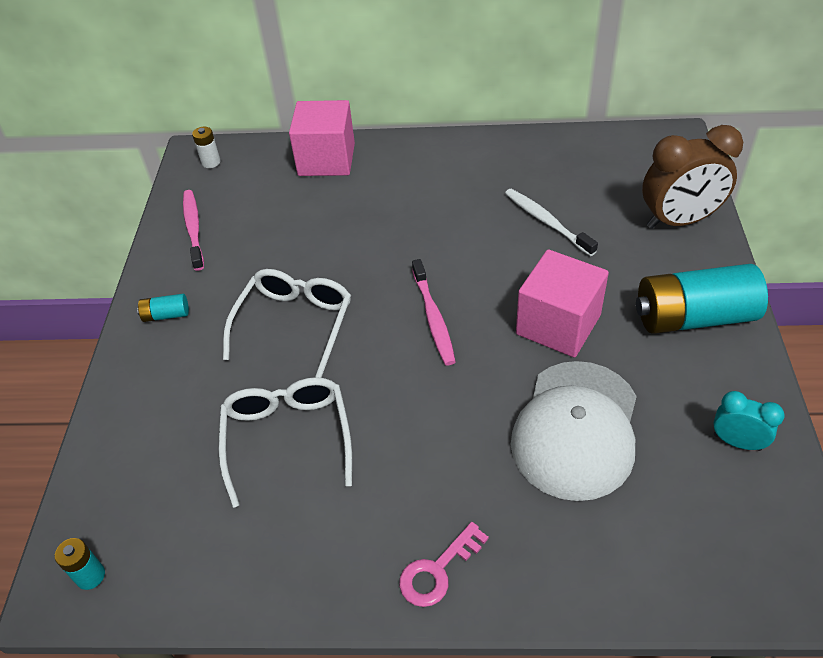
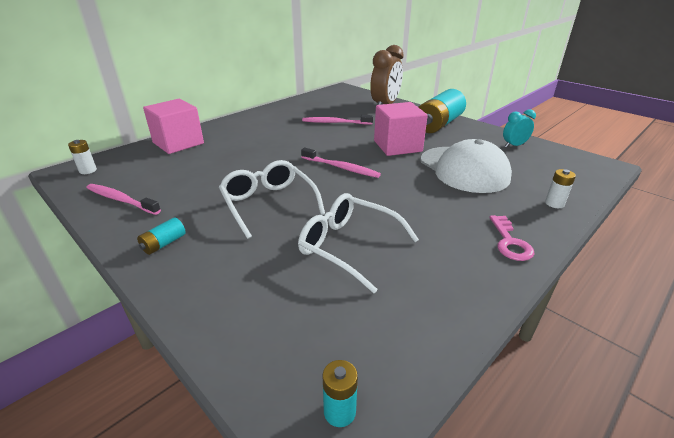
camera: 50 degrees left, 15 degrees down
(547, 222) = (335, 123): white toothbrush -> pink toothbrush
(592, 574) = (554, 203): none -> white battery

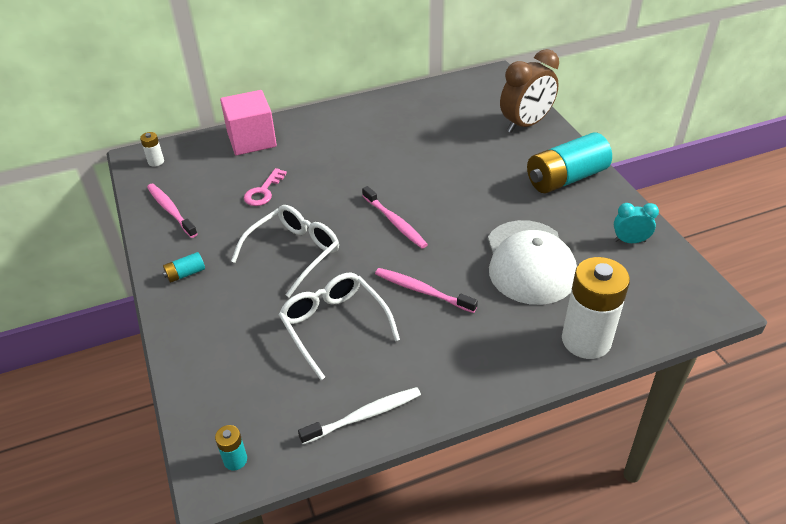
camera: 25 degrees right, 10 degrees up
(268, 204) = (294, 253): white glasses -> white glasses turned 45 degrees clockwise
(335, 123) = (439, 144): pink toothbrush -> pink toothbrush (422, 291)
(397, 146) = (483, 204): pink cube -> none
(442, 312) = (364, 416): none -> white toothbrush
(510, 242) = (488, 370): pink key -> pink key (263, 191)
(554, 203) = (586, 340): white battery -> white battery, size x2.34

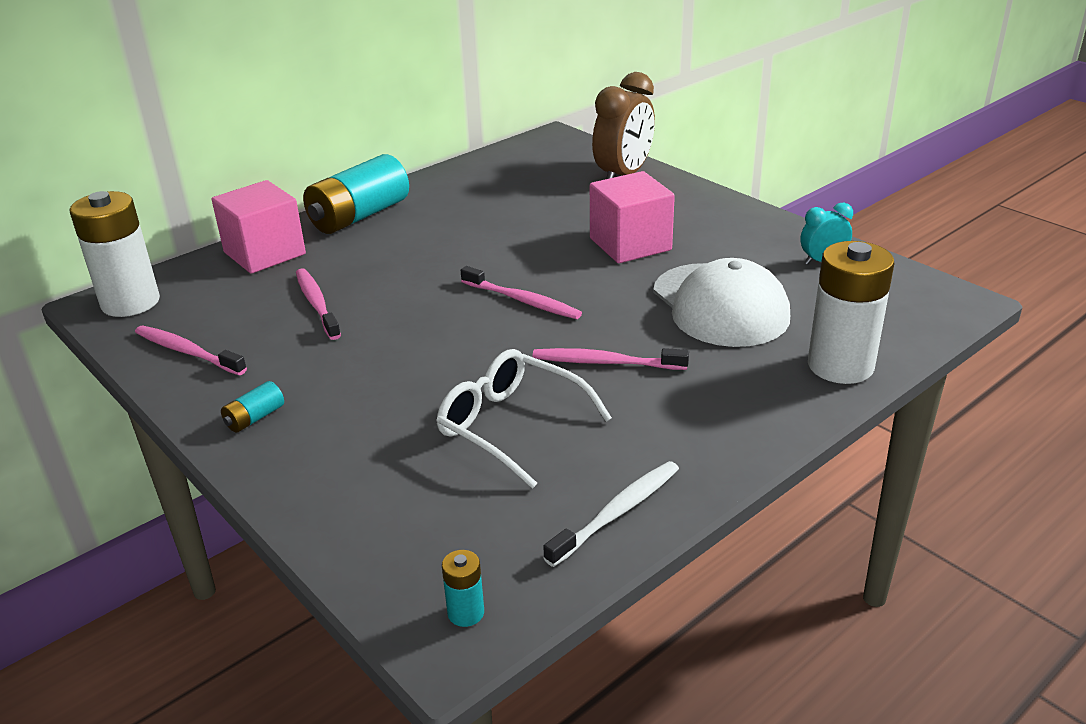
camera: 20 degrees left, 10 degrees down
(156, 161) = (130, 302): white battery -> white battery, size x2.34
(263, 191) = (317, 304): pink key -> pink toothbrush
(294, 253) = (403, 360): white glasses -> none
(495, 190) = (630, 244): none -> pink cube
(566, 178) = (707, 217): turquoise battery -> turquoise battery (359, 216)

